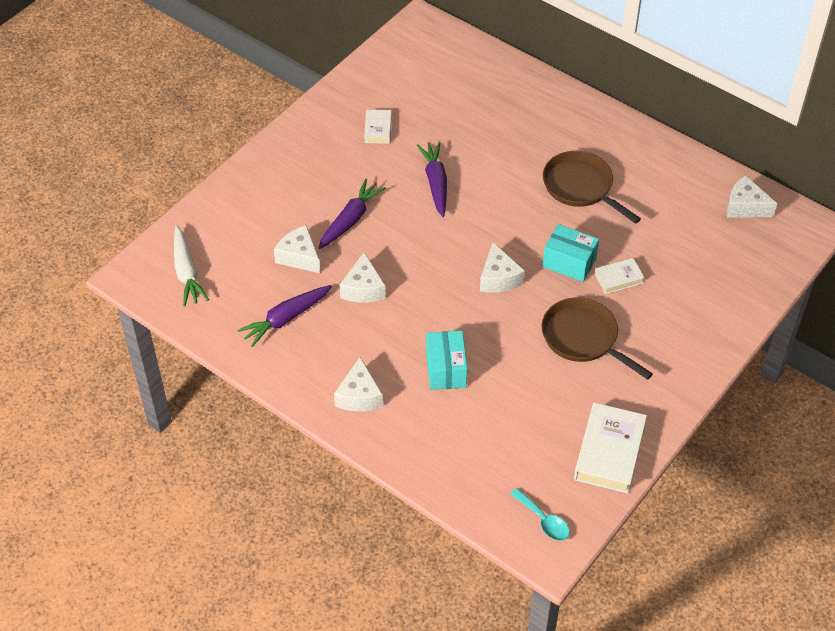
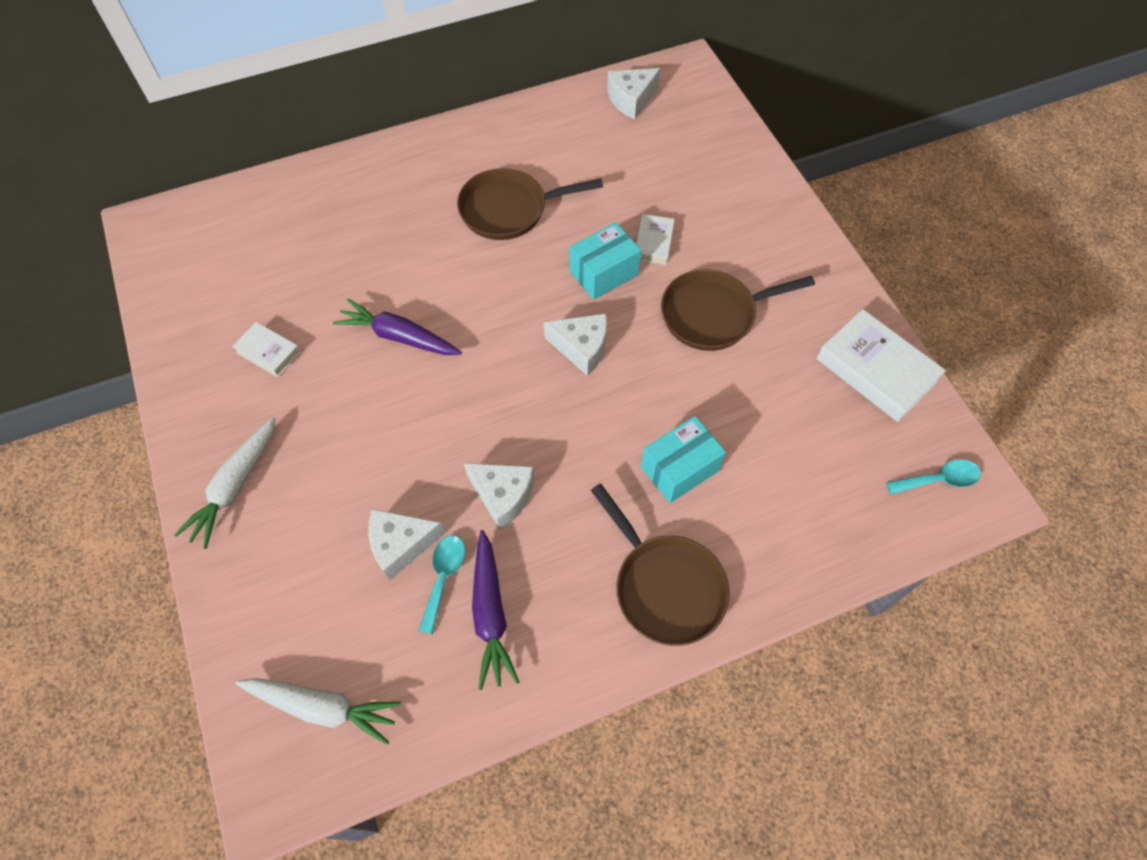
camera: 60 degrees left, 10 degrees up
(284, 164) = (235, 486): none -> white carrot
(293, 286) = (443, 577): none -> turquoise spoon
(350, 220) = (385, 455): purple carrot -> none
(359, 396) = (665, 586): white cheese -> brown pan
(446, 369) = (679, 468): turquoise box -> turquoise box turned 60 degrees counterclockwise

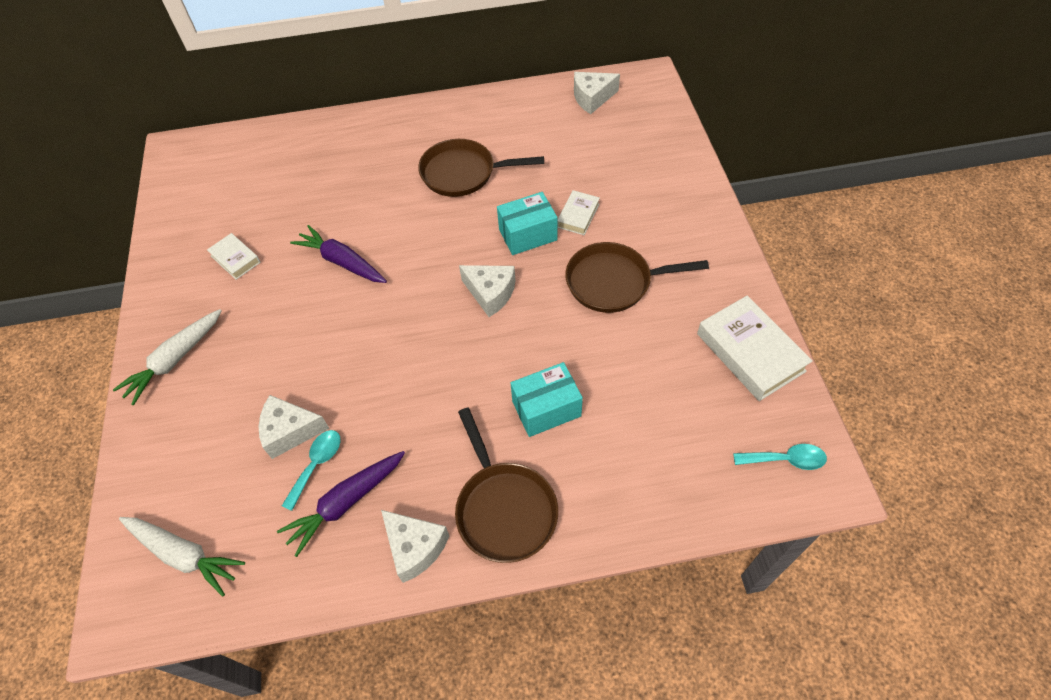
camera: 15 degrees right, 5 degrees down
(490, 613) = (346, 503): purple carrot -> purple carrot turned 45 degrees clockwise
(503, 496) = (387, 405): white cheese -> white cheese (415, 547)

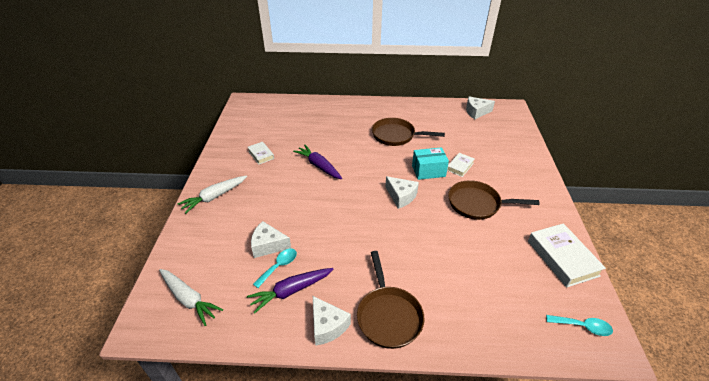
camera: 10 degrees right, 15 degrees down
(546, 408) = (425, 264): turquoise box -> none

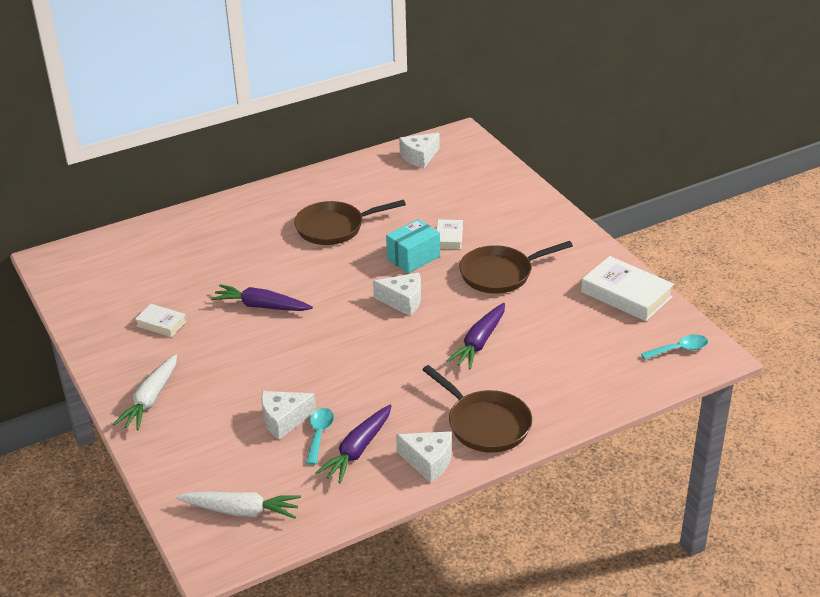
camera: 30 degrees left, 5 degrees down
(429, 248) = (479, 342): none -> purple carrot

